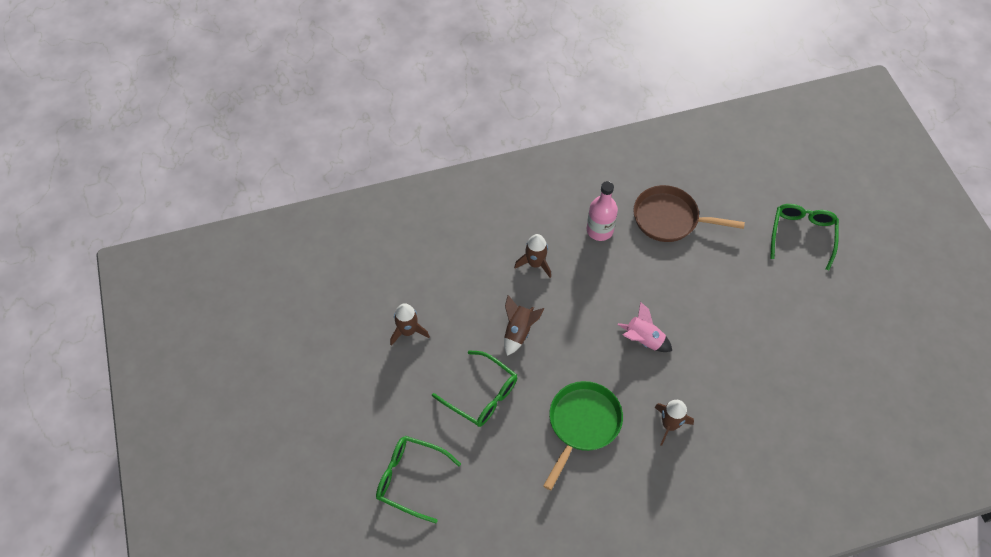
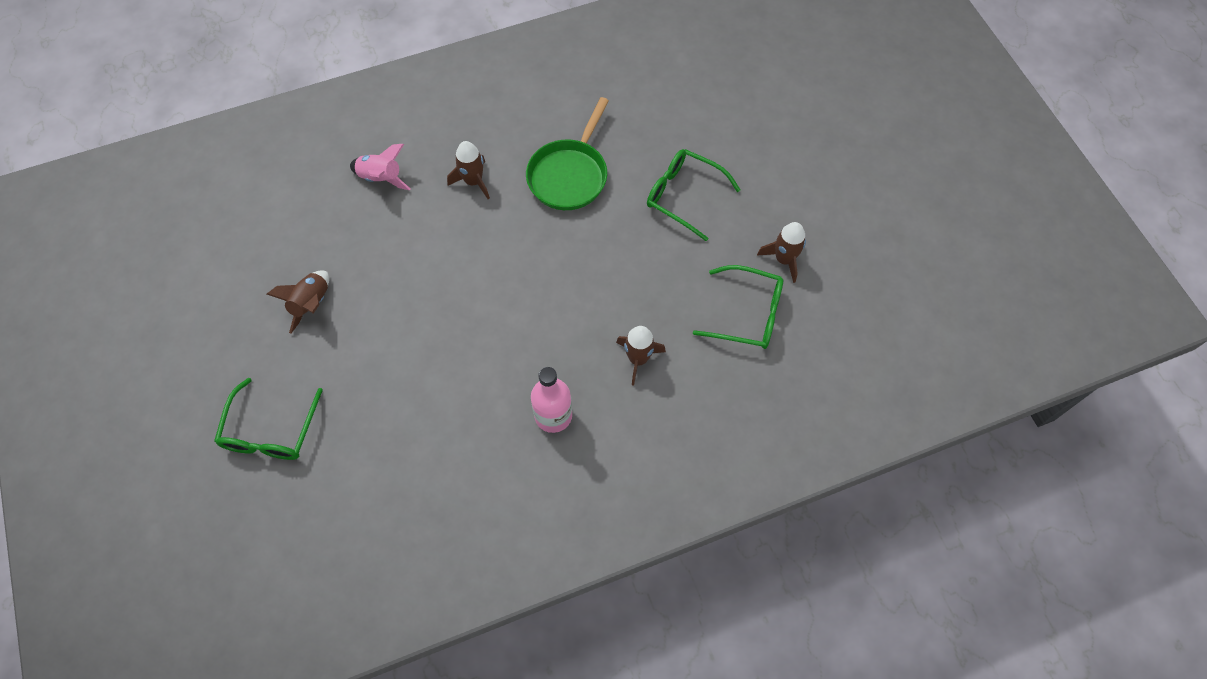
camera: 175 degrees right, 5 degrees up
(411, 479) = (744, 112): green glasses -> green glasses (747, 314)
(518, 331) = (650, 269): brown rocket -> brown rocket (312, 304)
(643, 340) = (498, 271): pink rocket -> pink rocket (381, 178)
(670, 219) = (454, 442): brown pan -> none

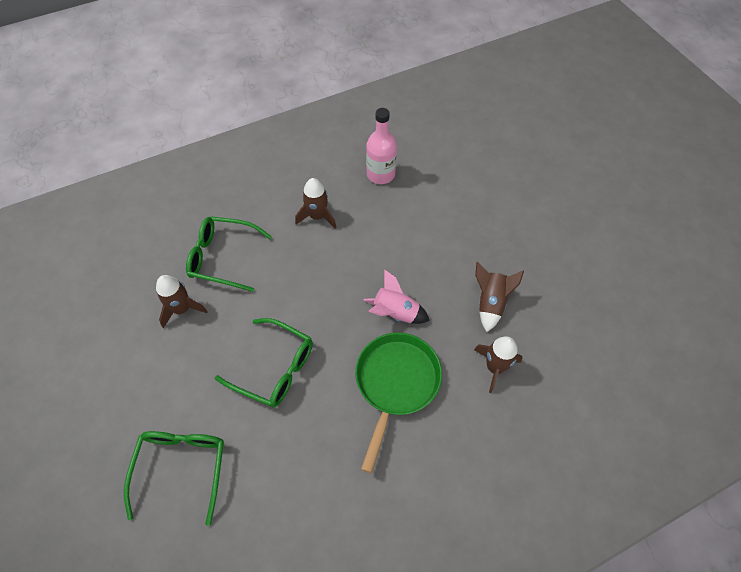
camera: 175 degrees right, 5 degrees down
(271, 430) = (585, 151): green glasses -> green glasses (181, 468)
(312, 304) = (600, 238): brown rocket -> brown rocket (490, 303)
(381, 178) = (590, 363): pink rocket -> pink rocket (395, 313)

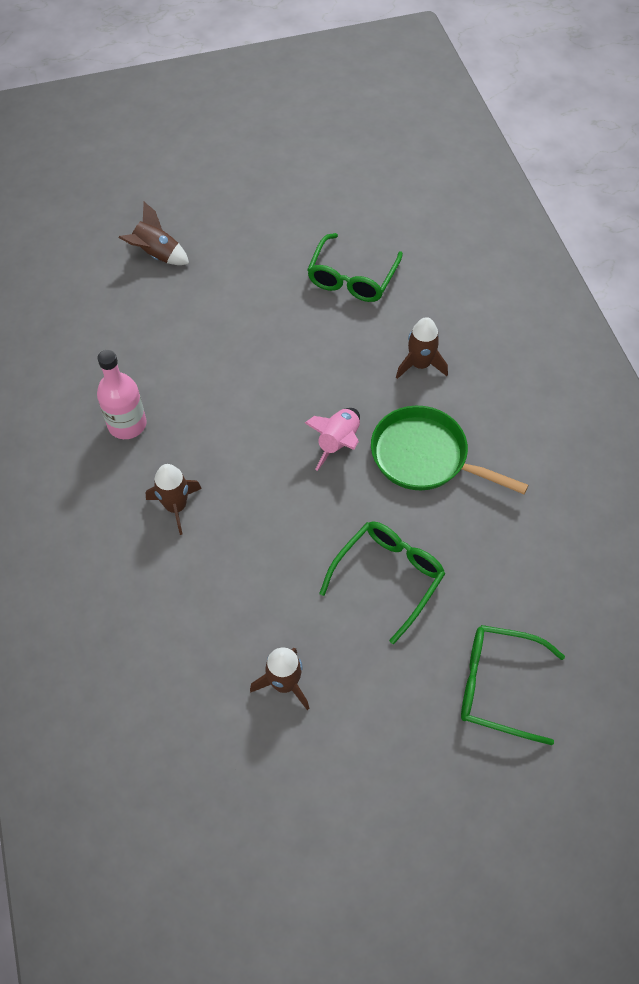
camera: 80 degrees left, 0 degrees up
(223, 257) = (214, 628): green glasses -> green glasses (352, 277)
(490, 303) = (343, 351): brown rocket -> brown rocket (157, 255)

